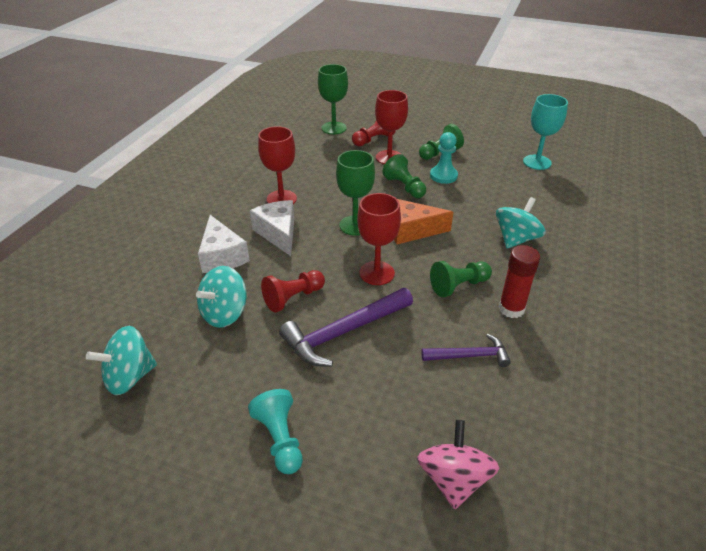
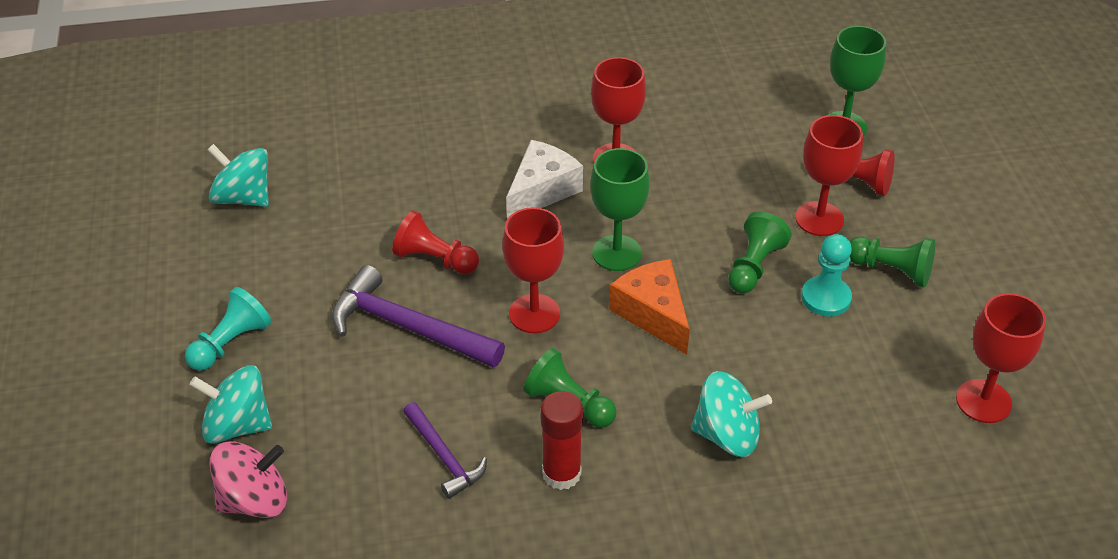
camera: 60 degrees right, 5 degrees up
(222, 256) = (462, 166): white cheese -> none
(225, 313) = (372, 217): turquoise spinning top -> turquoise spinning top (237, 425)
(537, 162) = (983, 401): turquoise goblet -> red goblet

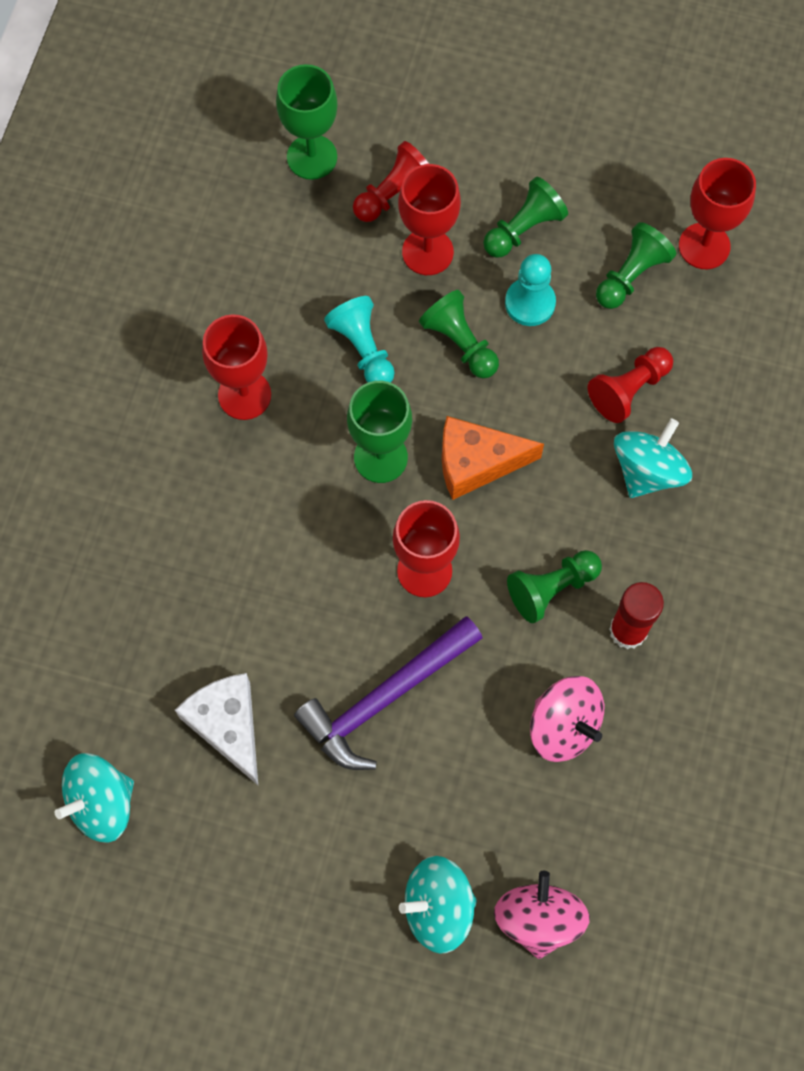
camera: 65 degrees left, 25 degrees up
(230, 343) = (322, 882): turquoise pawn -> turquoise pawn (363, 349)
(237, 425) = (438, 908): turquoise spinning top -> turquoise spinning top turned 45 degrees clockwise
(435, 259) = (302, 635): red pawn -> red pawn (629, 390)
(444, 457) = (563, 726): purple hammer -> pink spinning top
(542, 191) = (254, 488): white cheese -> white cheese (227, 726)
(908, 357) = (631, 275): none -> green pawn

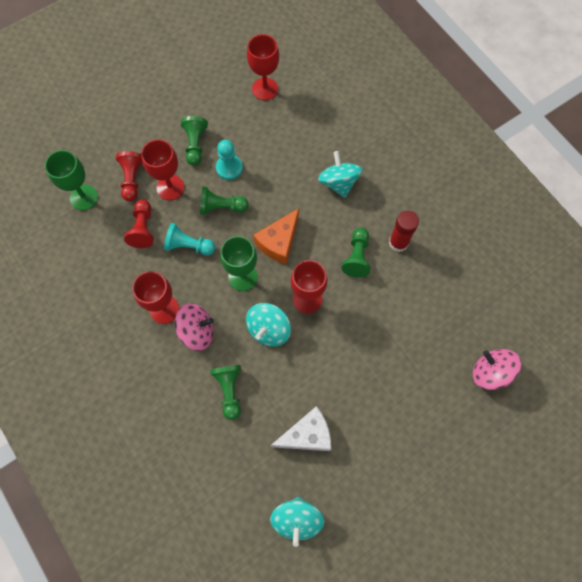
camera: 50 degrees left, 0 degrees up
(227, 726) = (307, 435): white cheese -> white cheese turned 150 degrees clockwise
(385, 698) = (349, 359): purple hammer -> none
(438, 908) = (455, 409): turquoise spinning top -> turquoise spinning top (268, 329)
(563, 726) = (418, 298): pink spinning top -> pink spinning top (197, 331)
(629, 390) = (299, 162): red pawn -> red pawn (143, 228)
(631, 275) = (252, 123): green pawn -> green pawn (229, 390)

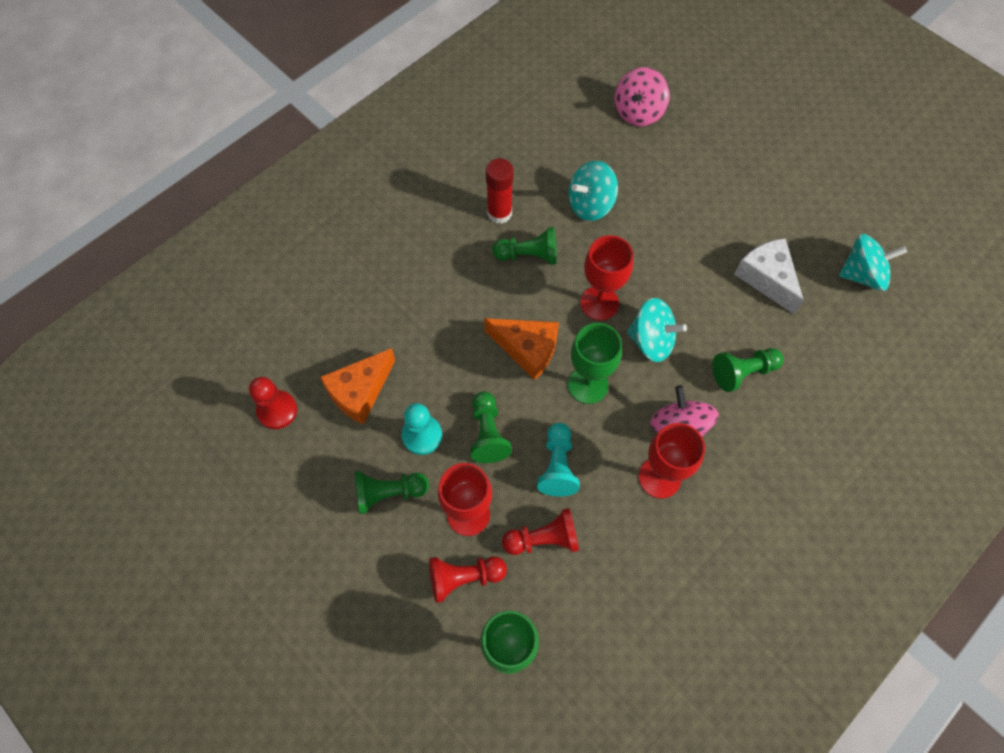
camera: 100 degrees left, 5 degrees down
(265, 89) = (277, 410): red goblet -> red pawn
(268, 135) = (360, 392): none -> orange cheese
(339, 183) = (424, 290): turquoise spinning top -> turquoise spinning top (590, 204)

